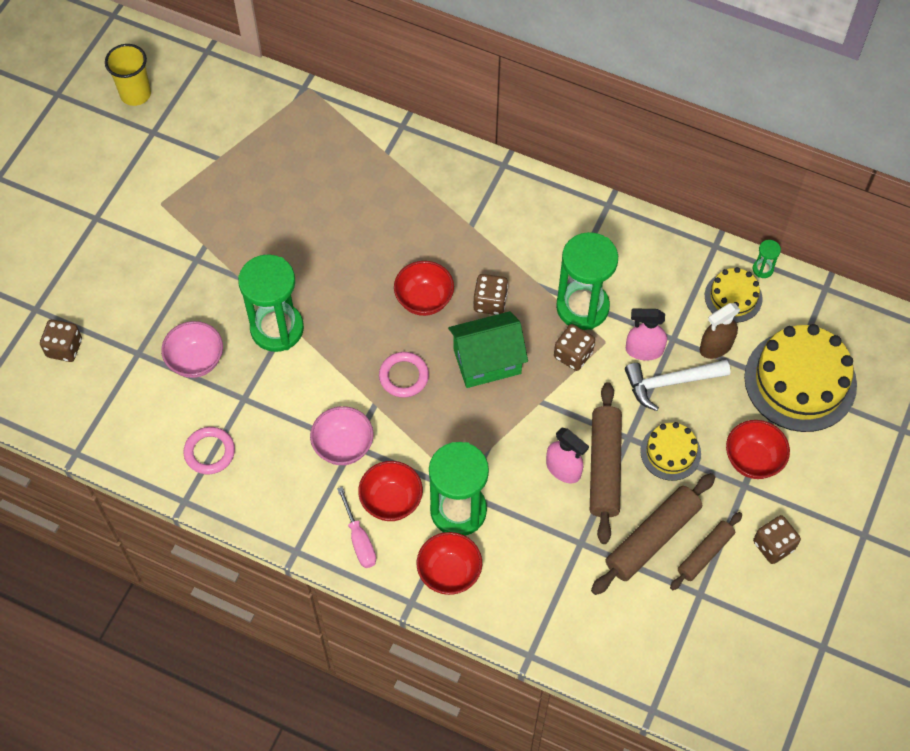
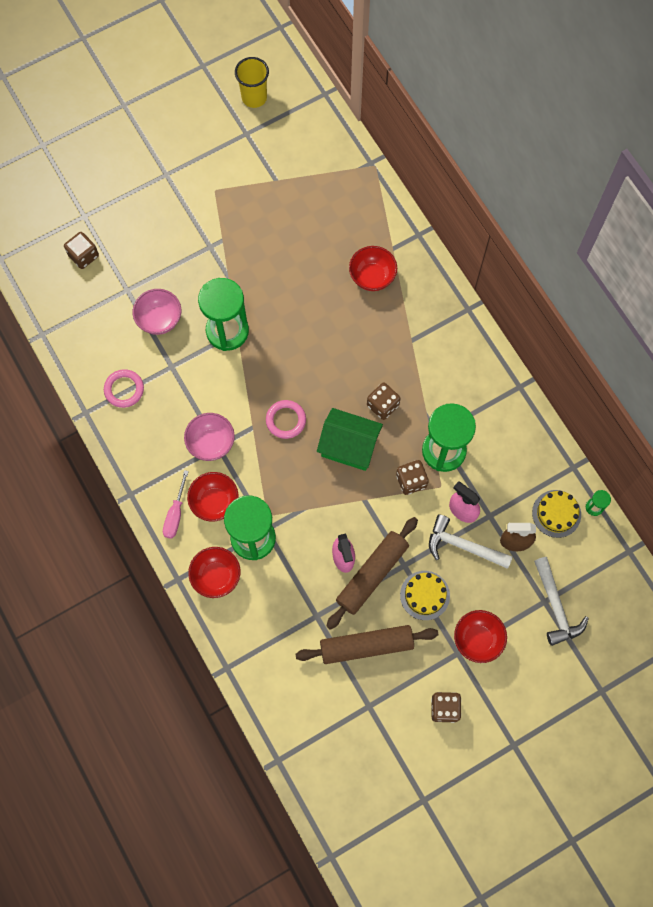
camera: 35 degrees right, 10 degrees up
(424, 300) = (339, 374): red bowl -> red bowl (372, 277)
(705, 553) = (393, 681): brown rolling pin -> none
(800, 381) = (556, 606): yellow cake -> white hammer

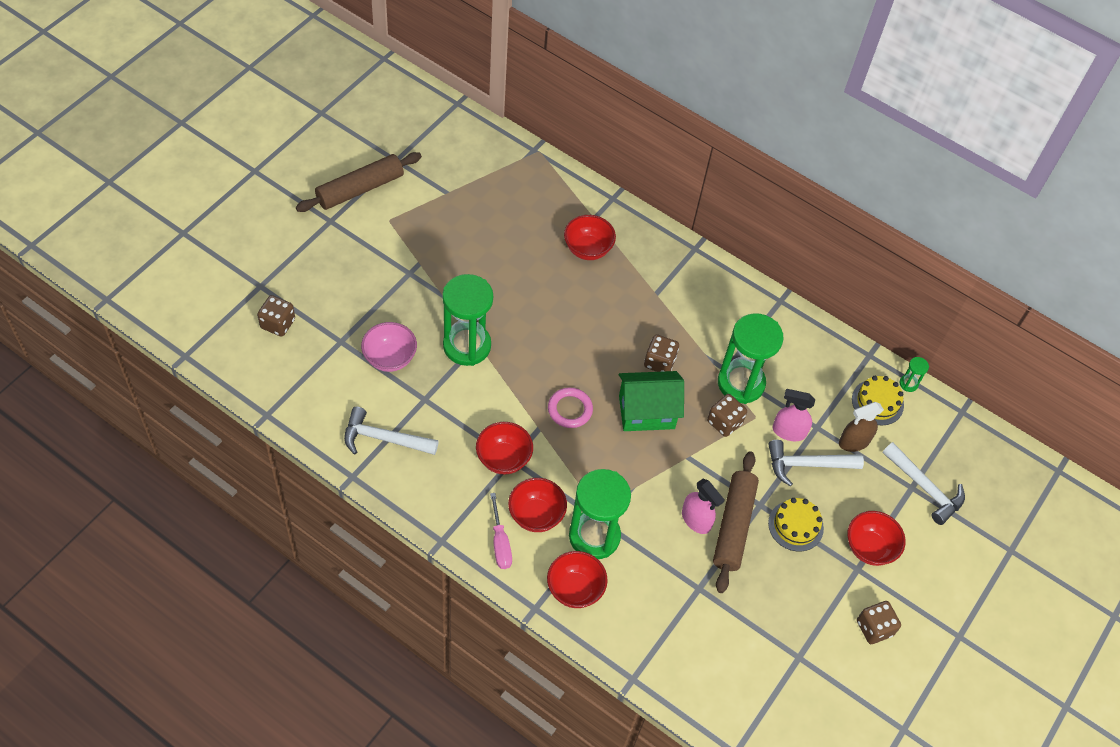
camera: 30 degrees left, 15 degrees down
(124, 389) = (384, 439): pink ring -> white hammer
(211, 443) = (503, 459): pink bowl -> red bowl
(254, 97) = (388, 126): yellow cup -> none
(366, 646) = (765, 598): brown rolling pin -> brown rolling pin (360, 189)

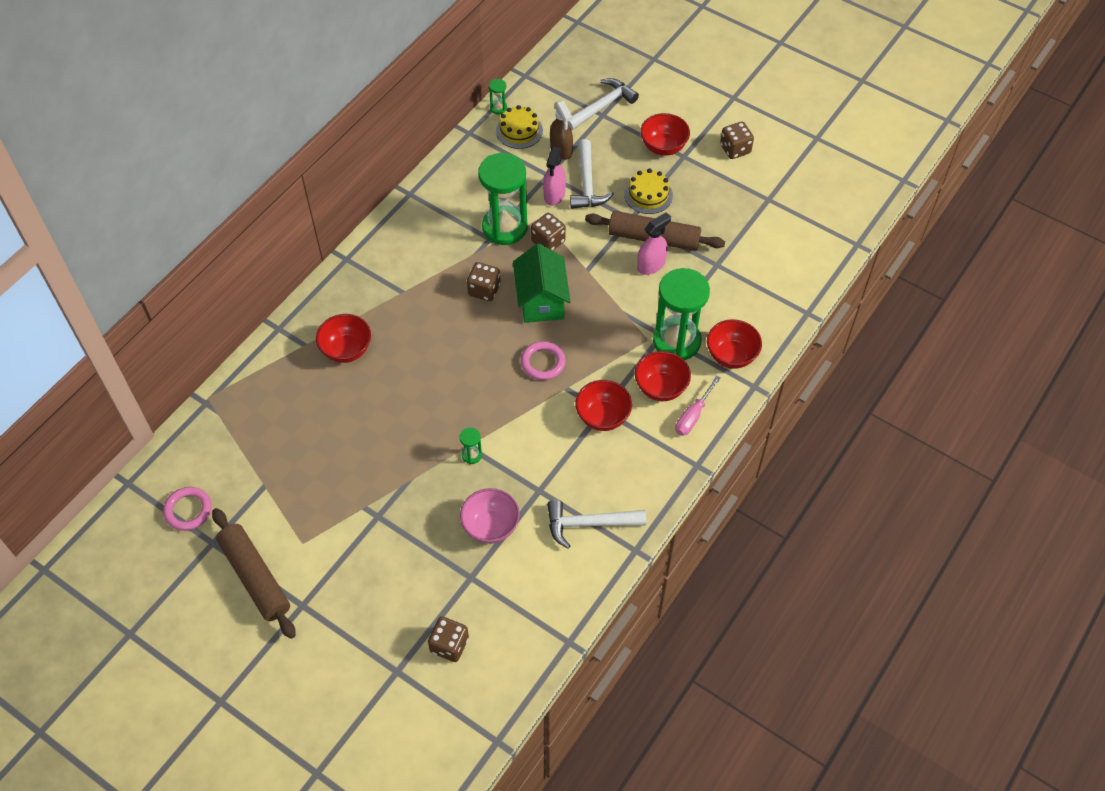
camera: 85 degrees left, 0 degrees up
(384, 439) = (589, 524): white hammer -> white hammer turned 75 degrees clockwise
(428, 143) = (188, 510): none -> pink ring
(467, 346) = (472, 455): green hourglass -> green hourglass, size x0.40
(500, 543) = (693, 416): pink screwdriver -> pink screwdriver turned 135 degrees clockwise

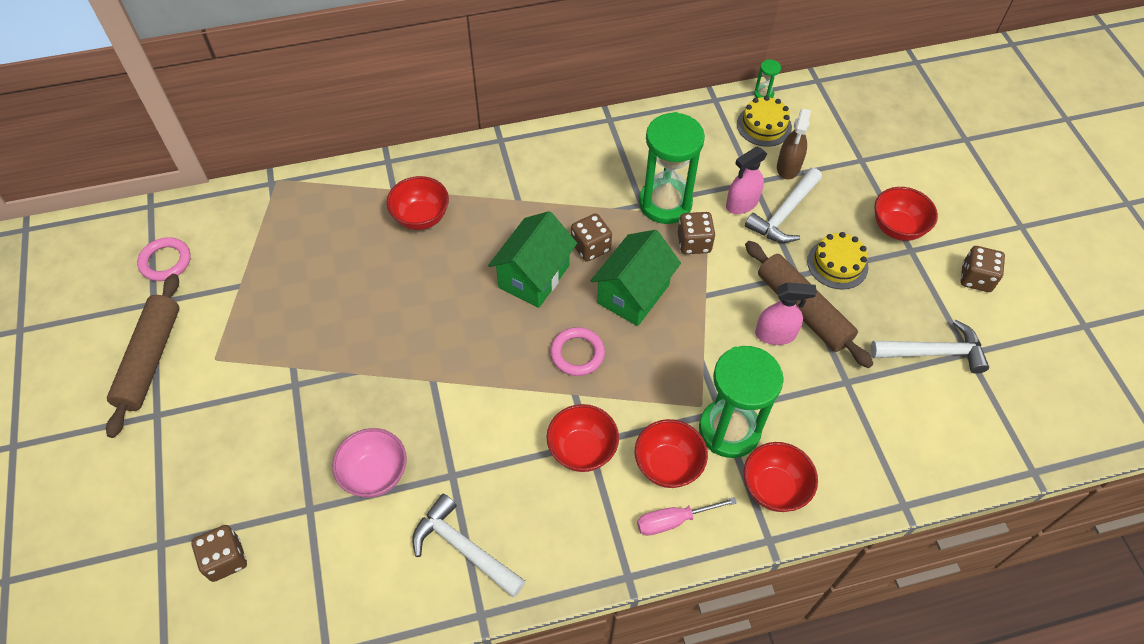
camera: 40 degrees right, 0 degrees up
(466, 334) = (534, 276): none -> green house
(472, 455) = (427, 392): green hourglass -> none
(602, 106) = (868, 152): white hammer -> white hammer (933, 352)

